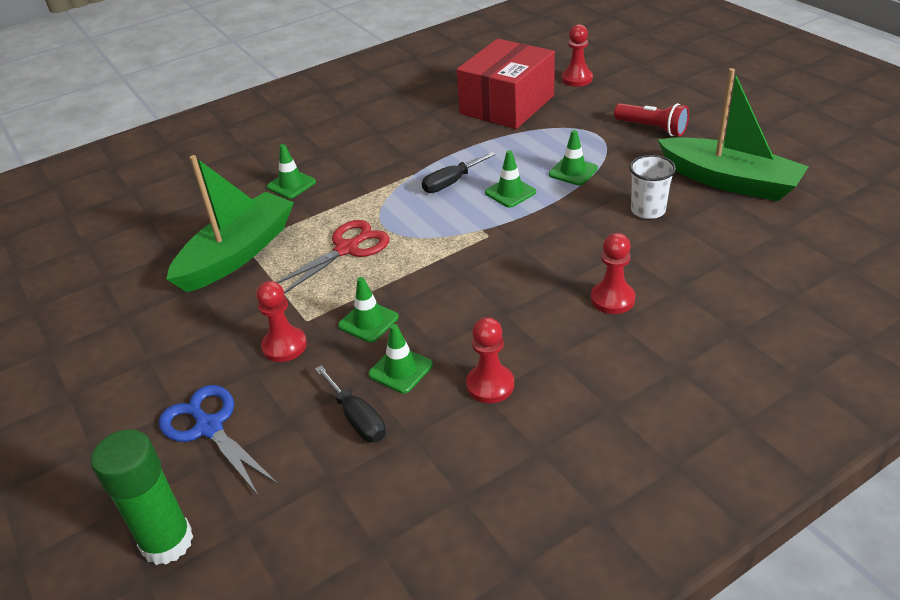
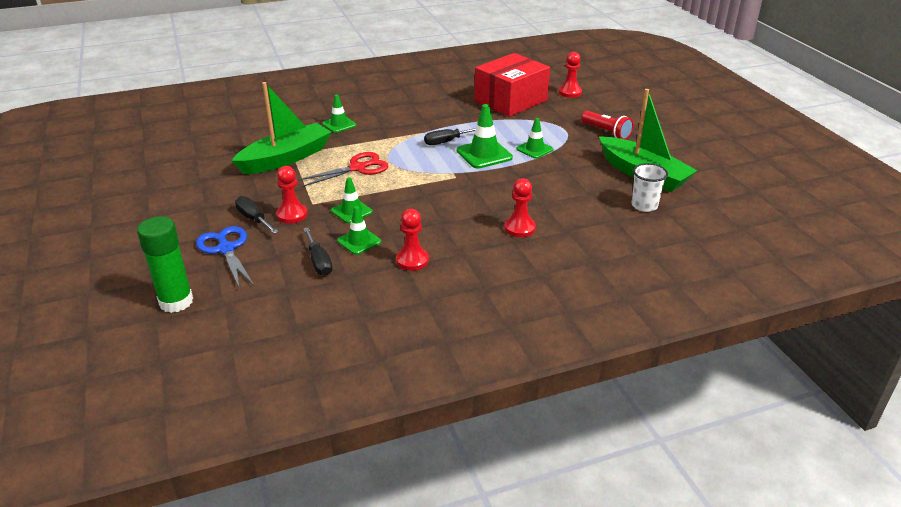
camera: 10 degrees right, 5 degrees down
(230, 365) = (253, 219): none -> black screwdriver
(510, 192) = (484, 154): green traffic cone -> green traffic cone, size x1.56
(648, 210) = (574, 181): white cup -> white cup (644, 205)

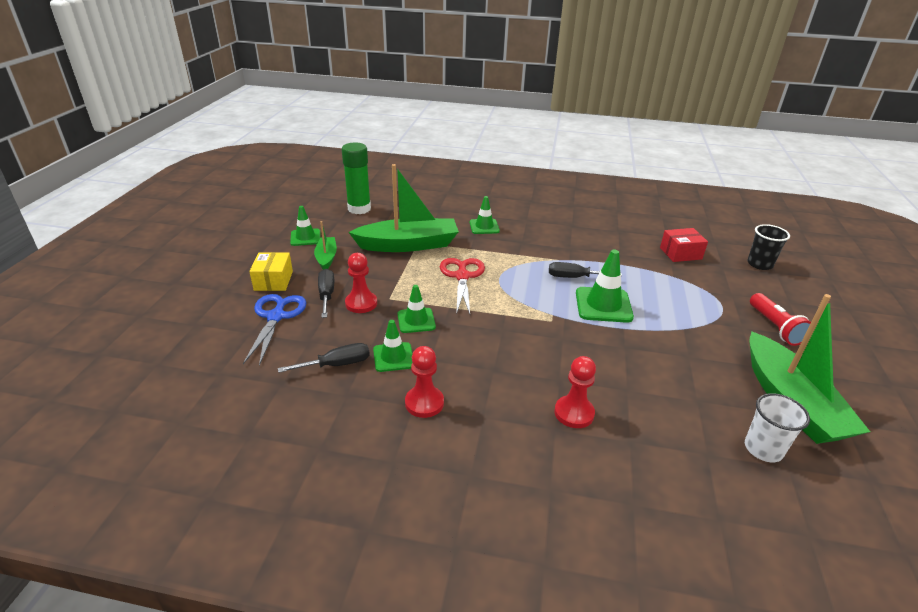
camera: 30 degrees right, 0 degrees up
(176, 302) = (187, 353): green glue stick -> green glue stick (359, 209)
(190, 224) = (273, 281): none -> yellow box
(220, 191) = (326, 258): none -> green boat
(319, 262) = (337, 365): black screwdriver -> black screwdriver turned 120 degrees counterclockwise
(358, 168) = (462, 276): red scissors -> red scissors turned 90 degrees counterclockwise
(511, 101) = (680, 253): red box -> red box, size x0.50
(534, 149) = (667, 319): green traffic cone -> green traffic cone (305, 237)
(570, 92) = (759, 264): red pawn -> black cup

